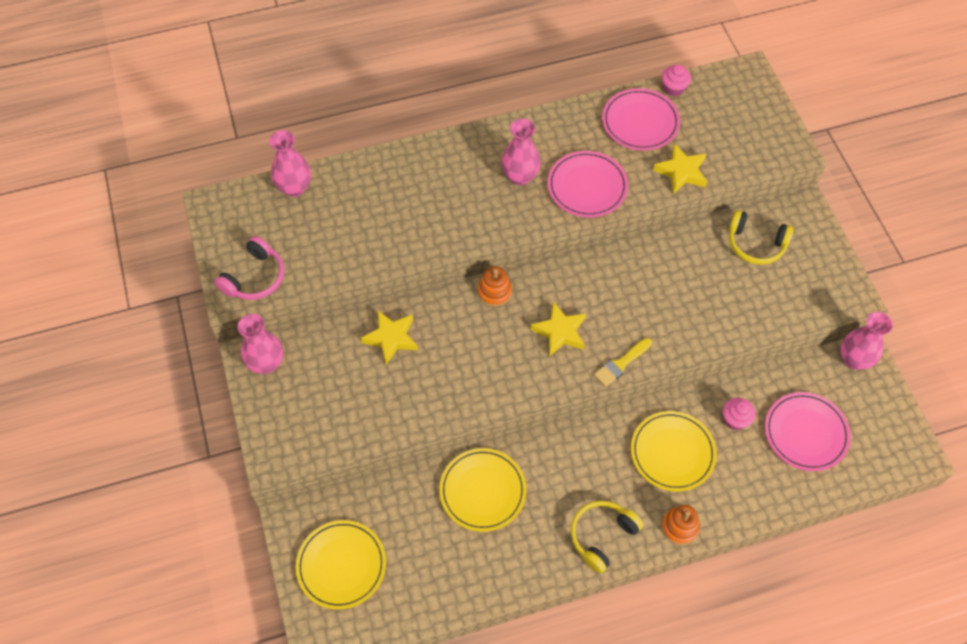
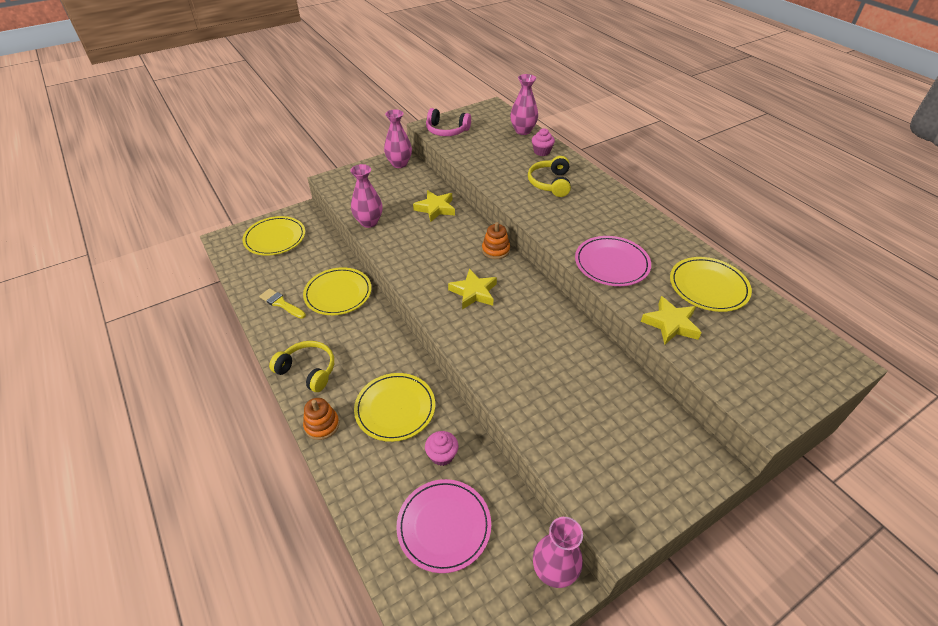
camera: 75 degrees right, 15 degrees down
(520, 176) = (597, 224): pink vase -> pink vase (369, 222)
(621, 363) = (456, 336): yellow brush -> yellow brush (281, 303)
(640, 122) = (708, 286): pink plate -> yellow plate
(673, 88) = (768, 304): pink cupcake -> pink cupcake (542, 151)
(755, 244) = (638, 422): yellow headphones -> yellow headphones (550, 183)

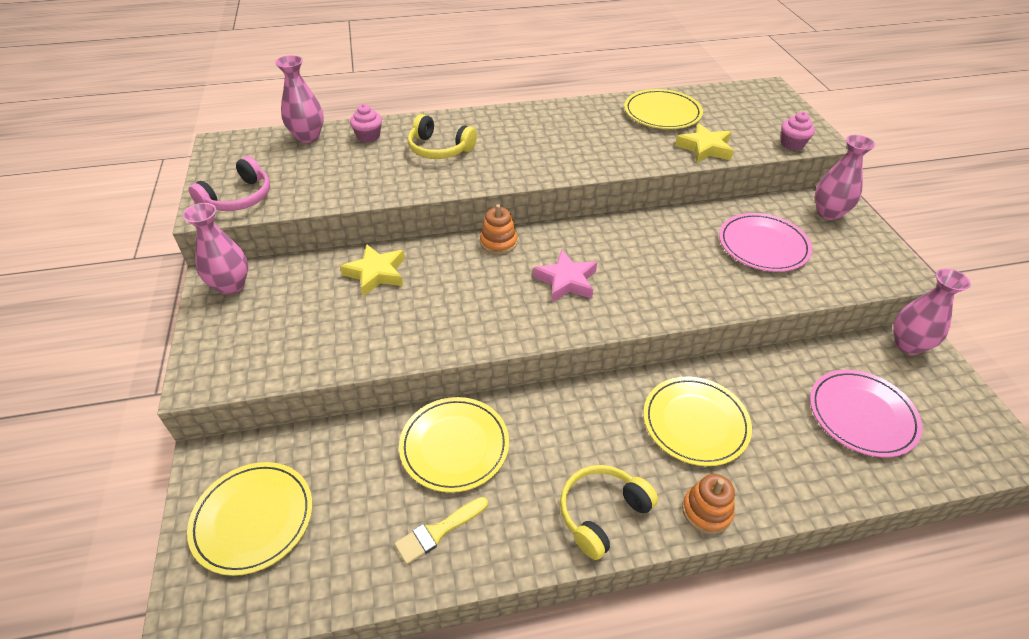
camera: 70 degrees left, 0 degrees up
(369, 222) = (356, 352): pink vase -> pink vase (828, 213)
(442, 455) = (771, 394): pink cupcake -> pink cupcake (792, 144)
(474, 292) = (566, 281): yellow star -> pink star
(611, 263) = (605, 152): pink plate -> pink plate (763, 245)

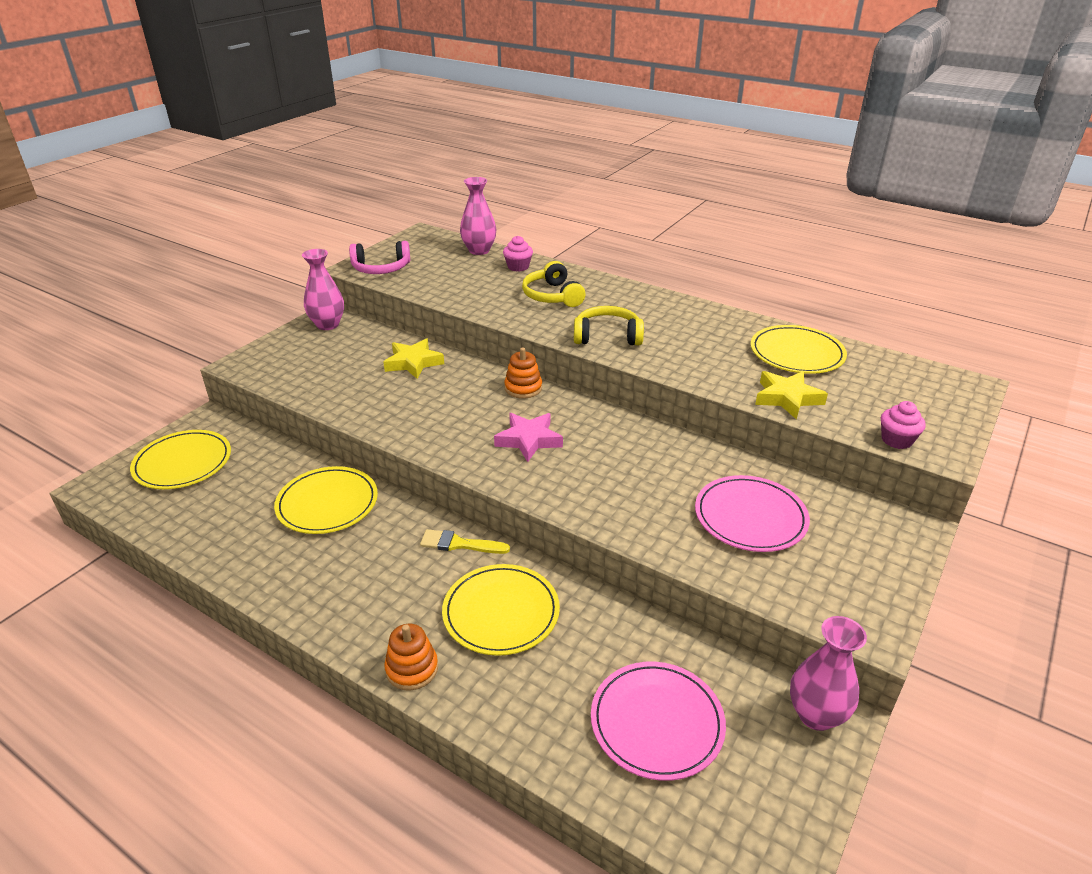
camera: 45 degrees right, 10 degrees down
(439, 531) = (248, 540): yellow brush -> yellow brush (460, 544)
(602, 513) = (345, 610): yellow headphones -> yellow headphones (607, 336)
(828, 213) = (880, 535): pink vase -> none

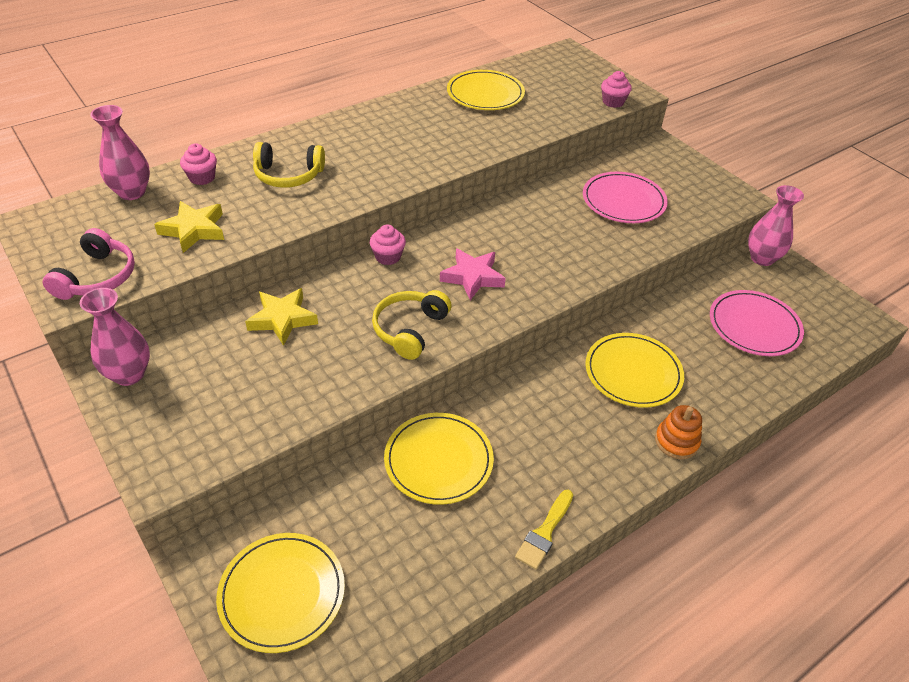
camera: 70 degrees left, 10 degrees up
(460, 544) = (543, 376): yellow brush -> yellow brush (545, 532)
(523, 388) = (388, 257): orange stacking toy -> pink cupcake
(607, 336) = (392, 169): yellow headphones -> yellow headphones (410, 330)
(787, 398) = (541, 121): yellow star -> yellow star (194, 230)

